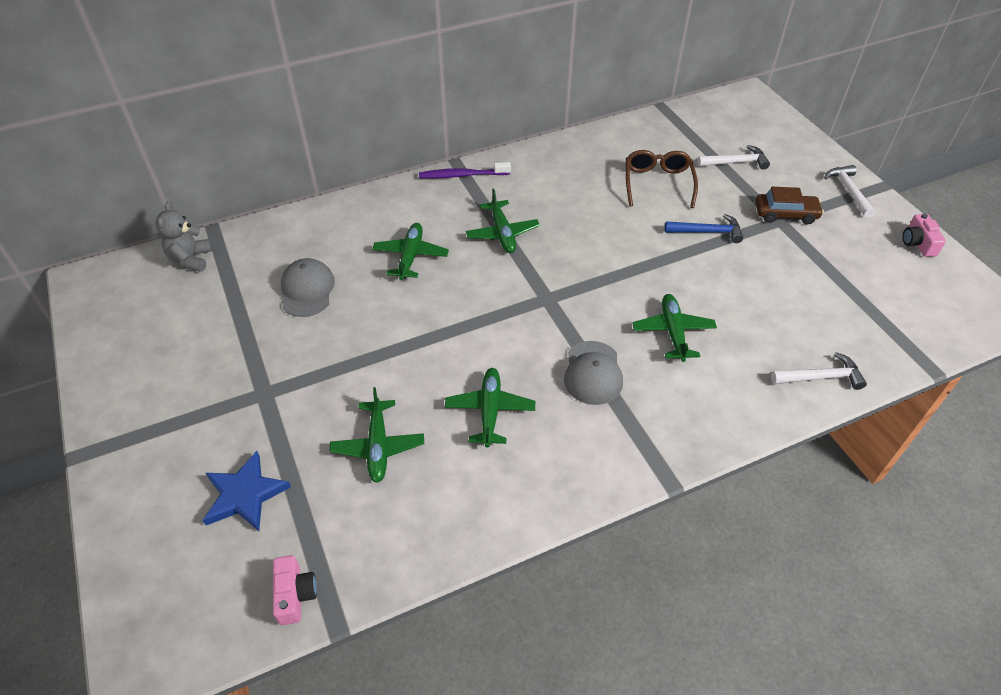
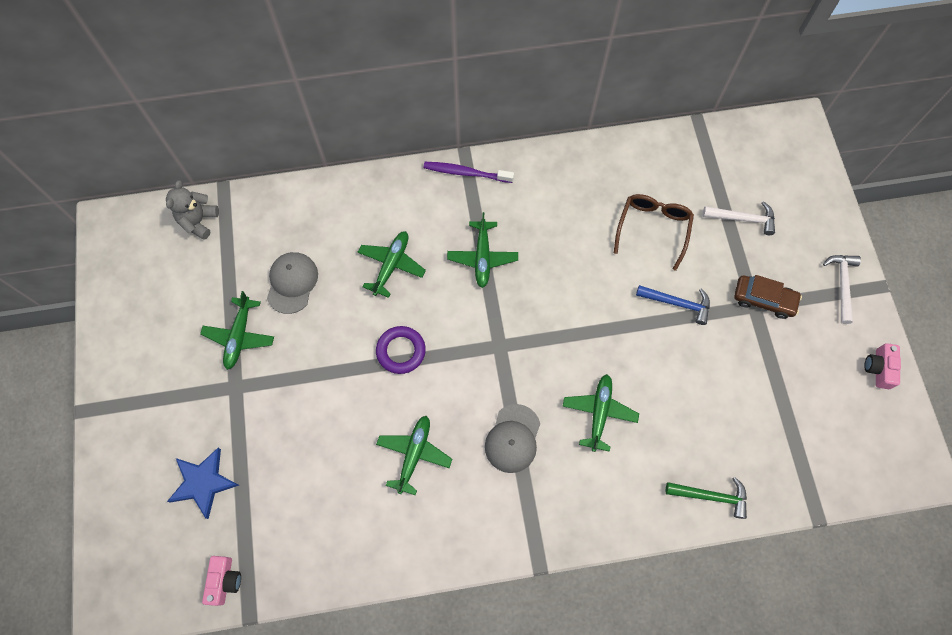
camera: 15 degrees right, 20 degrees up
(378, 446) = (315, 465): green plane -> green plane (239, 336)
(444, 323) = (401, 351): none -> purple ring
(820, 377) = (711, 496): white hammer -> green hammer

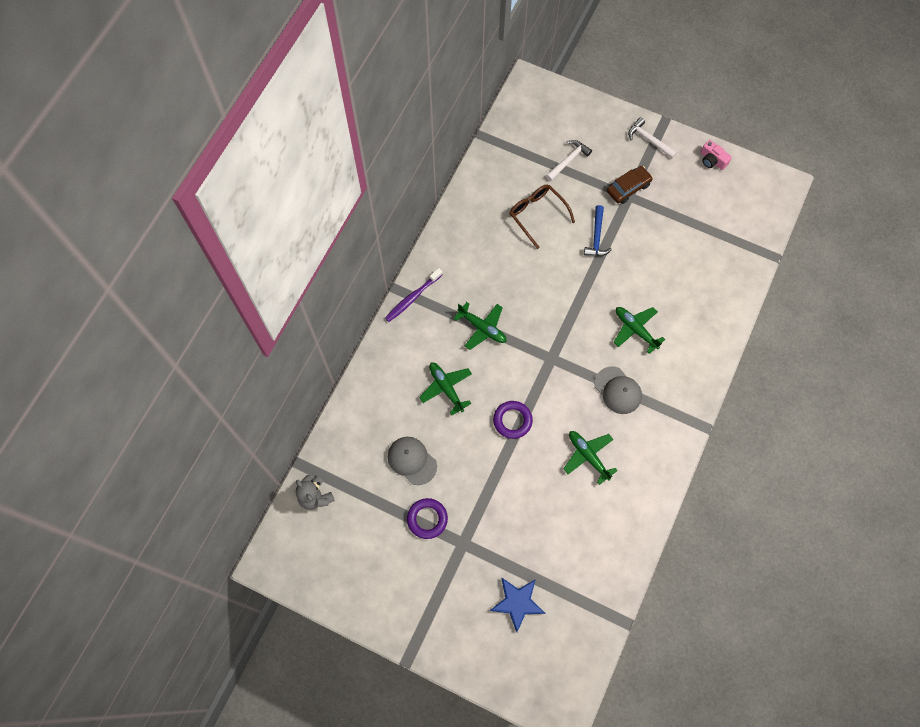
camera: 55 degrees left, 0 degrees up
(224, 581) = (593, 625): pink camera -> none
(239, 336) = (427, 519): green plane -> purple ring
(677, 303) = (596, 237): blue hammer -> blue hammer turned 135 degrees clockwise
(711, 496) = (726, 303): green hammer -> none

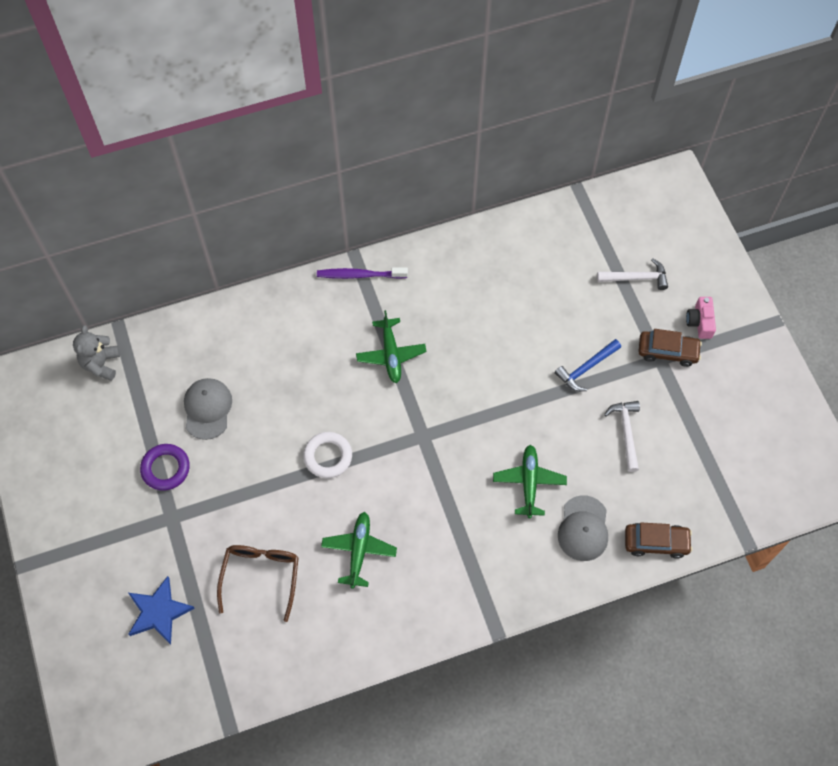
camera: 45 degrees right, 5 degrees down
(446, 388) = (303, 376): green plane -> none
(512, 420) = (328, 456): purple ring -> white ring
(537, 215) = (551, 301): brown glasses -> brown glasses (261, 576)
(617, 390) = (451, 520): grey cap -> grey cap (583, 528)
(649, 140) = (739, 326): white hammer -> white hammer (626, 432)
(712, 160) = (784, 398): pink camera -> pink camera (700, 322)
(732, 300) = (656, 542): none -> brown car

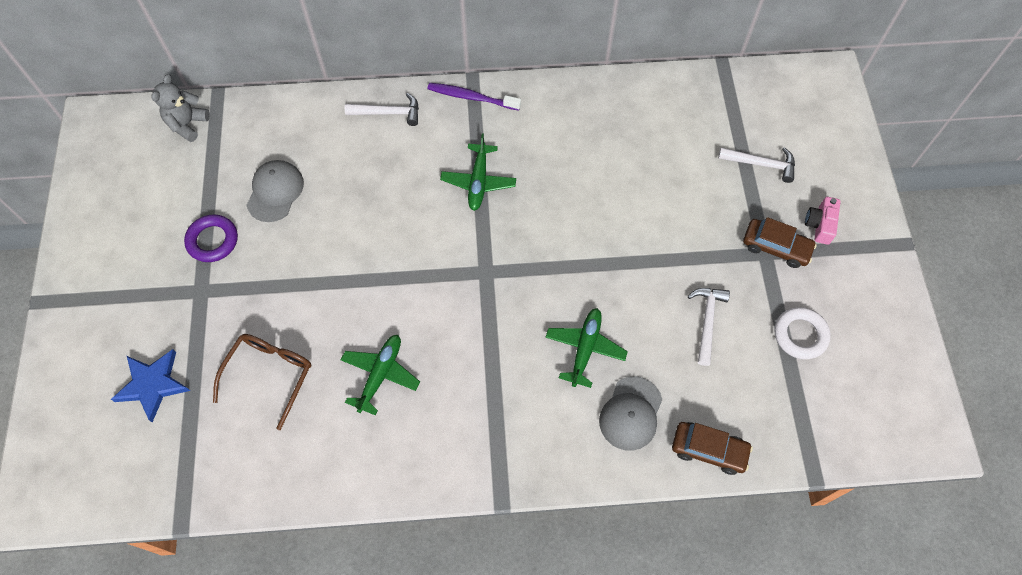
camera: 15 degrees right, 0 degrees up
(287, 308) = (388, 113): none -> white hammer
(328, 456) = (380, 269): white ring -> white ring (800, 335)
(586, 368) = (681, 244): blue hammer -> none

